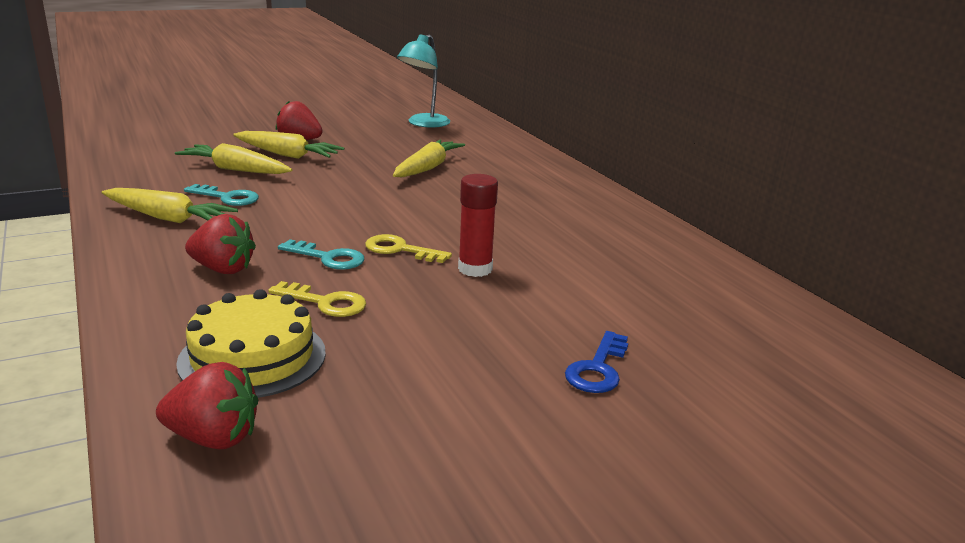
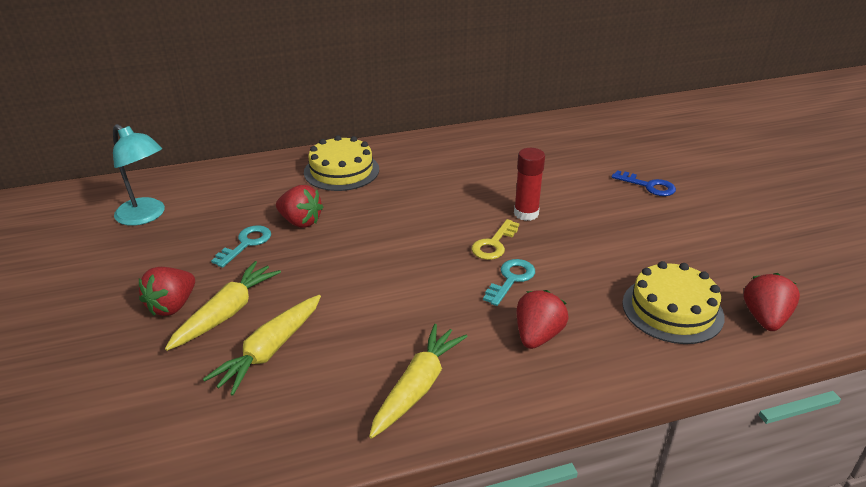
camera: 80 degrees left, 10 degrees up
(227, 197) = (362, 349): turquoise key -> turquoise key (246, 244)
(325, 302) = (588, 280): yellow key -> none
(427, 168) = (300, 222): yellow carrot -> red strawberry
(533, 178) = (341, 171): none -> yellow cake

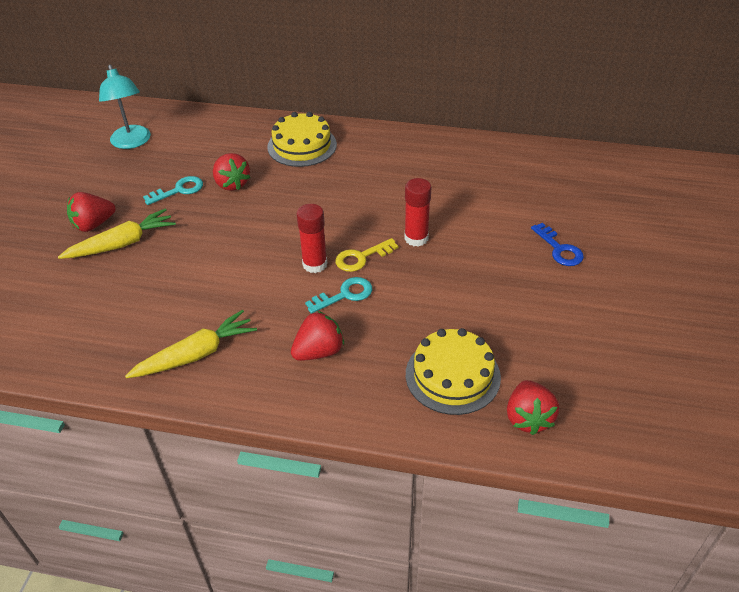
camera: 30 degrees right, 10 degrees up
(270, 351) = (126, 285): yellow carrot -> none
(456, 264) = (315, 264): none -> red glue stick
(765, 318) = (528, 418): red strawberry -> red strawberry turned 135 degrees clockwise

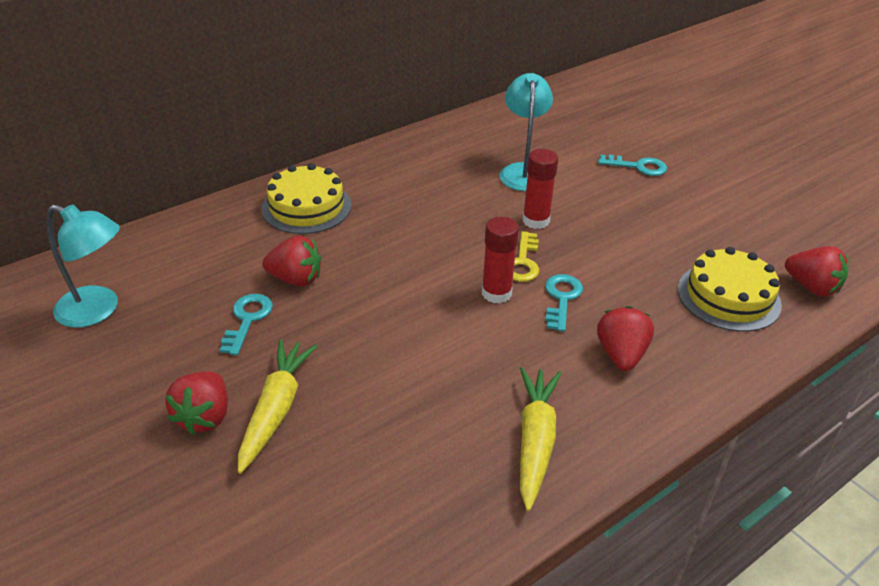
camera: 50 degrees left, 5 degrees down
(467, 201) = (523, 171): none -> turquoise lamp
(559, 249) = (638, 166): blue key -> turquoise key

